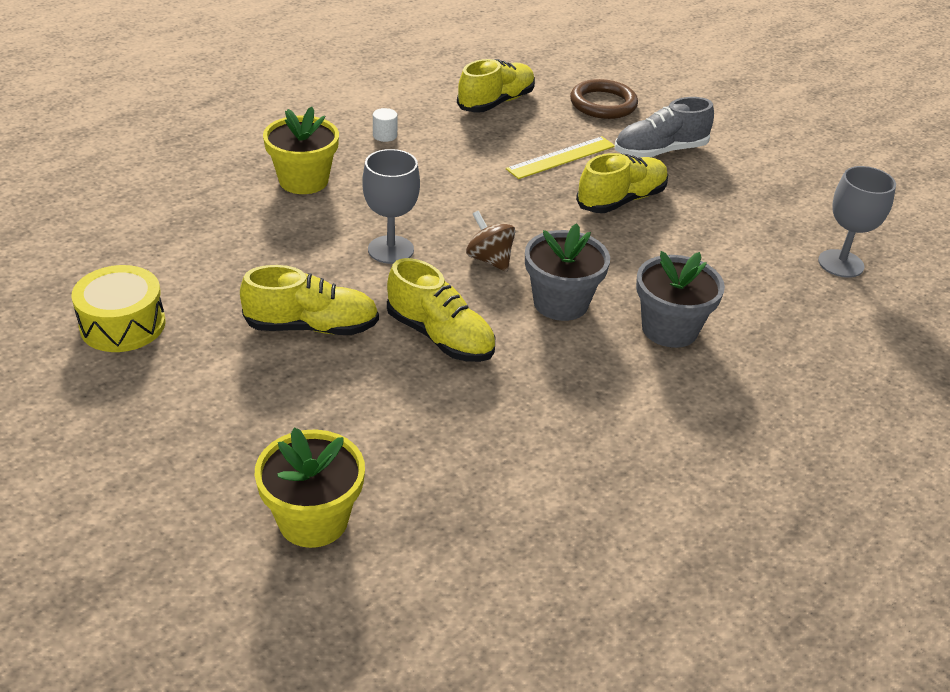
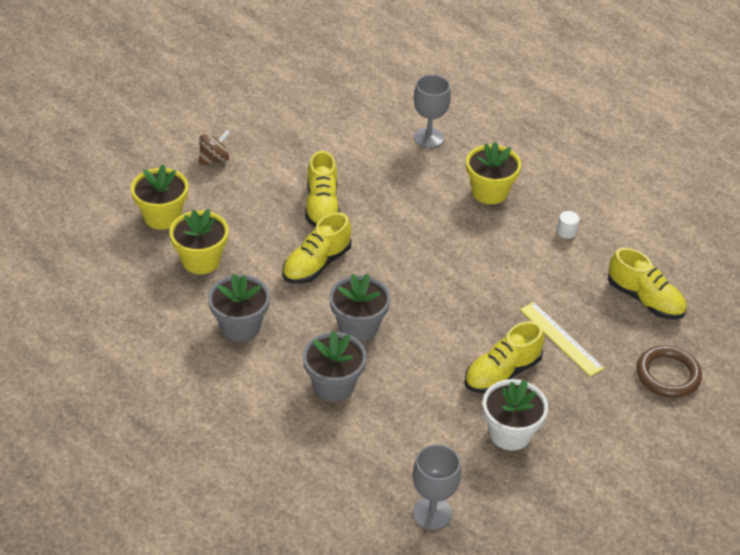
camera: 90 degrees right, 5 degrees up
(123, 325) = (318, 130): yellow drum -> none
(390, 250) = (410, 239): grey goblet -> grey goblet (428, 138)
(430, 465) = (201, 260): none -> yellow flower pot
(489, 259) = (406, 290): brown spinning top -> brown spinning top (214, 159)
(574, 418) = (240, 326): none -> grey flower pot
(621, 200) = (502, 373): yellow shoe -> yellow shoe turned 90 degrees clockwise
(660, 151) = (590, 408): grey shoe -> none
(709, 203) = (510, 433): none -> white flower pot

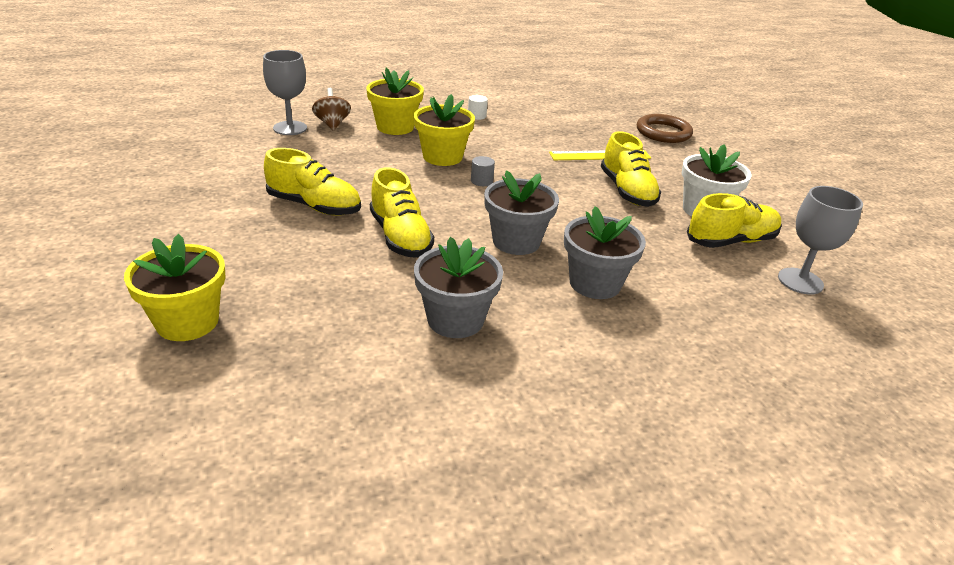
camera: 65 degrees left, 10 degrees down
(201, 260) = (309, 315): yellow flower pot -> yellow flower pot (442, 157)
(214, 159) = (140, 248): brown spinning top -> brown spinning top (332, 124)
(438, 277) = (481, 181): none -> grey cylinder
(645, 299) = (577, 115): yellow shoe -> yellow shoe (731, 241)

